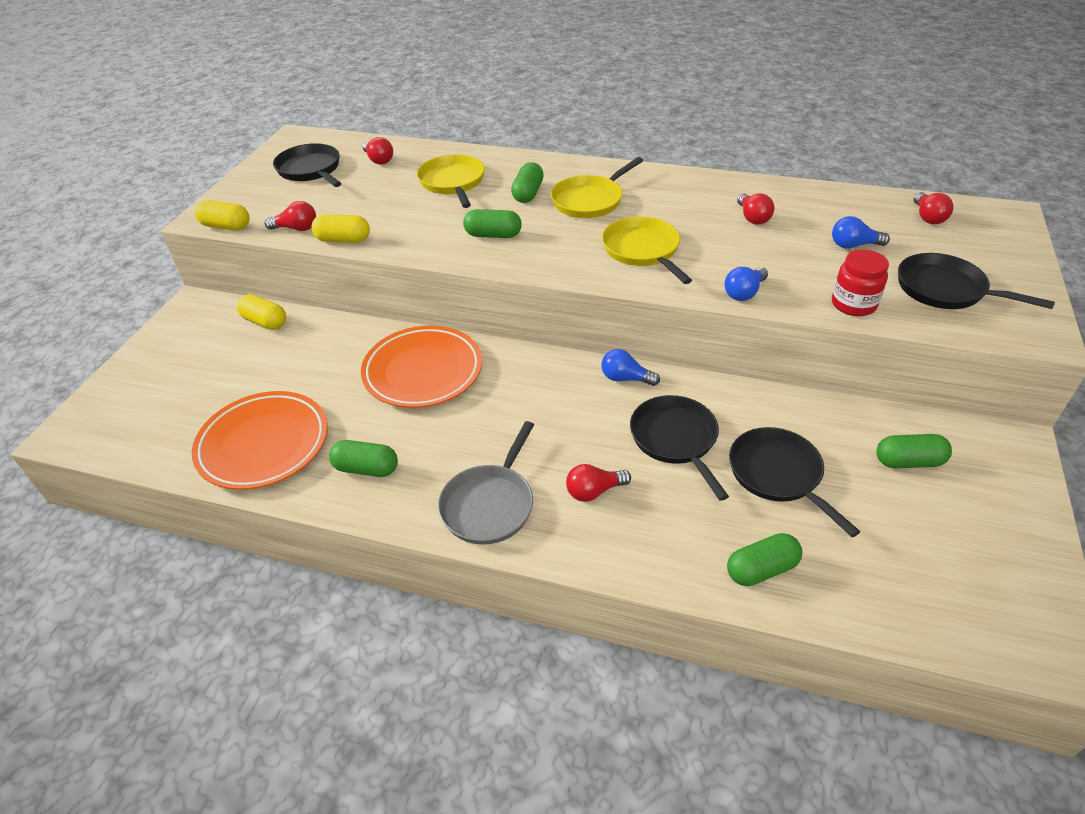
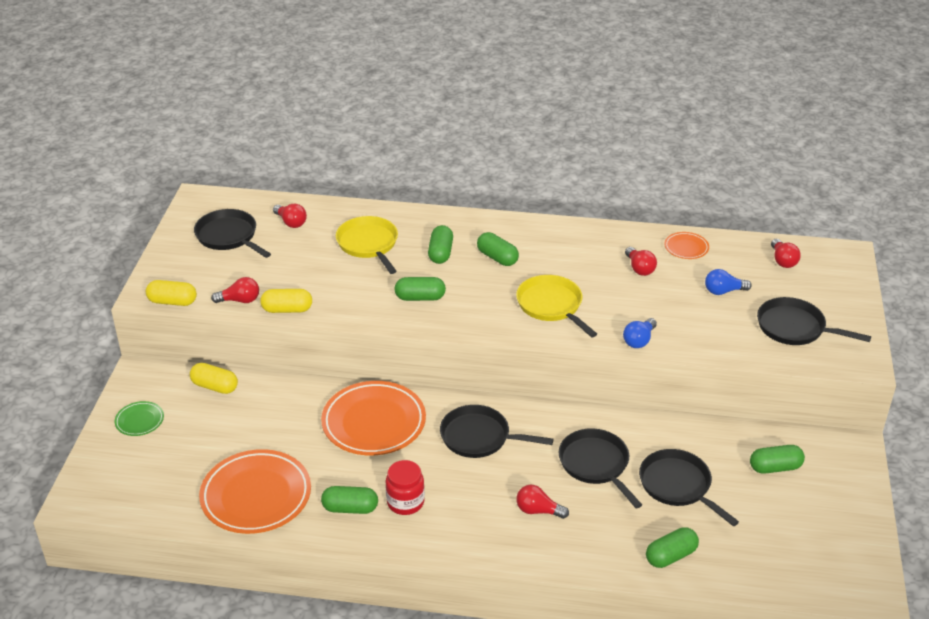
camera: 10 degrees left, 5 degrees down
(172, 352) = (139, 421): none -> green plate
(490, 504) = (458, 527): grey pan -> none
(540, 396) = (479, 437): none -> black pan
(590, 200) = (497, 258): yellow pan -> green capsule
(594, 491) = (538, 510): red light bulb -> red light bulb turned 45 degrees clockwise
(625, 378) = (547, 416): blue light bulb -> none
(810, 200) = (686, 248): none -> orange plate
(853, 304) = (724, 345): red jar -> red jar (405, 502)

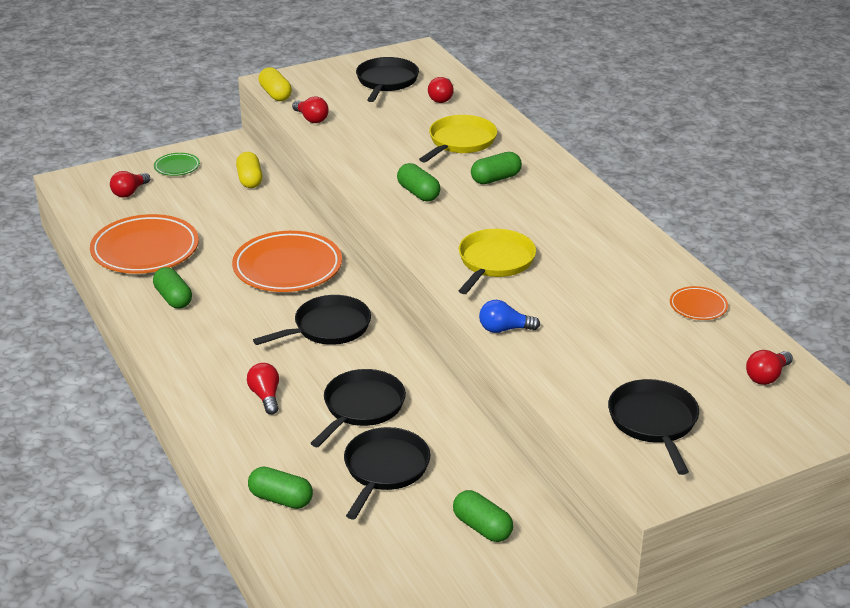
camera: 55 degrees right, 5 degrees down
(287, 309) = (325, 142): yellow capsule -> none
(405, 502) = (207, 322): red jar -> none
(479, 437) = (328, 328): black pan -> black pan turned 75 degrees clockwise
(497, 258) = (528, 208): green capsule -> none
(639, 268) = (622, 290): red light bulb -> red light bulb (129, 192)
(723, 291) = (655, 354): blue light bulb -> none

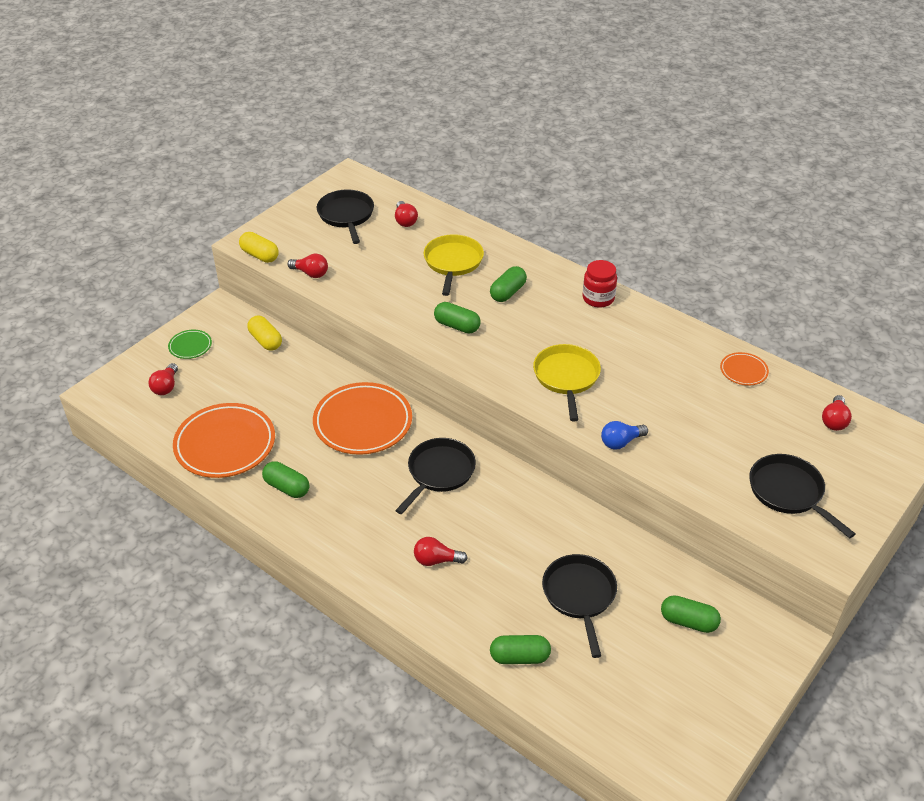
camera: 25 degrees left, 10 degrees up
(265, 396) = (436, 560): red light bulb -> red light bulb turned 45 degrees counterclockwise
(361, 407) = (520, 542): black pan -> none
(589, 206) = (598, 298): none -> red jar

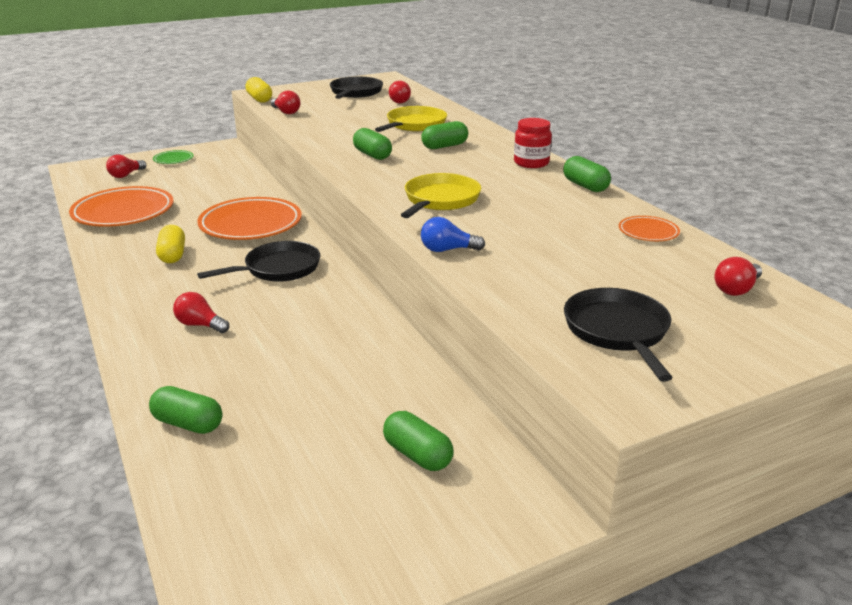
camera: 25 degrees right, 15 degrees down
(265, 341) = (233, 167): yellow capsule -> yellow capsule (172, 255)
(287, 487) = (135, 246): green capsule -> green capsule (585, 186)
(580, 596) = (313, 393): black pan -> none

